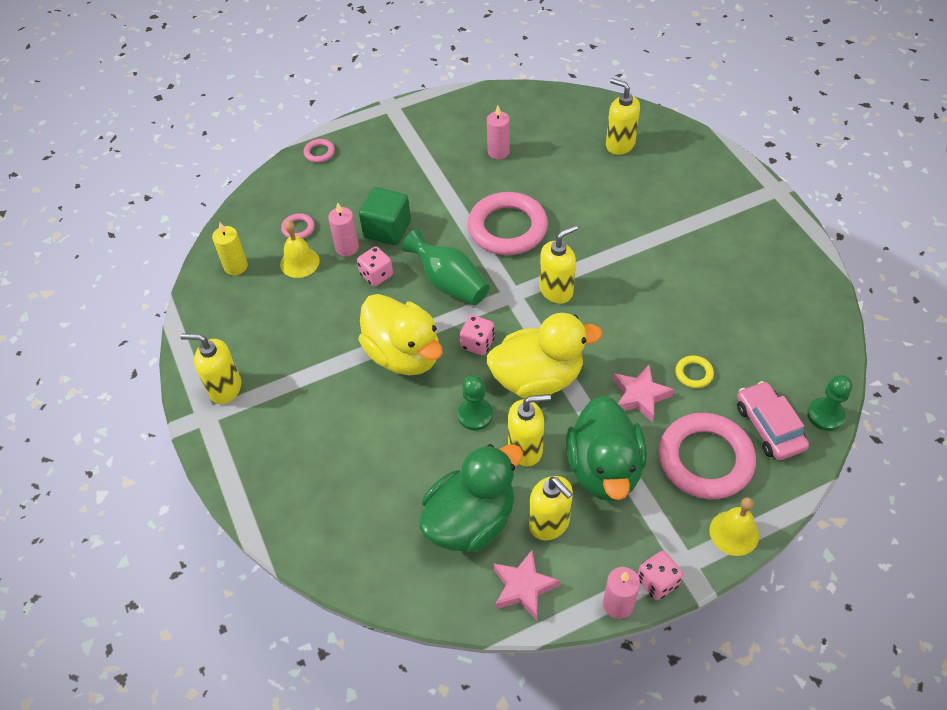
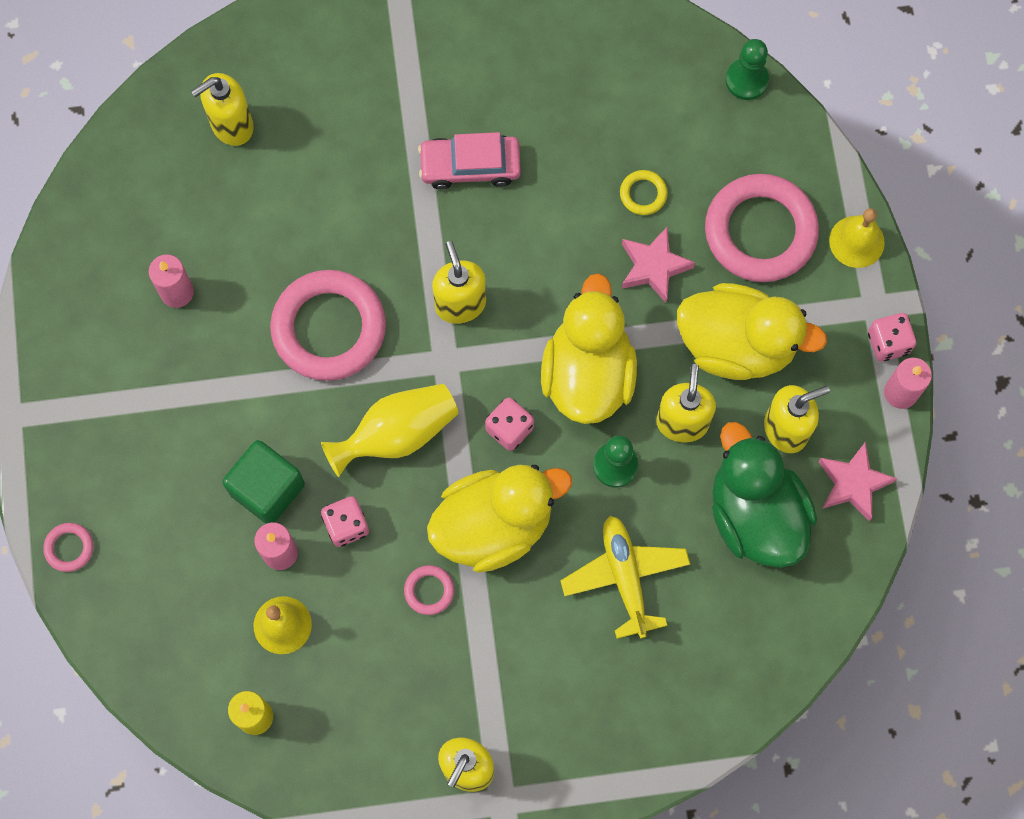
camera: 75 degrees left, 20 degrees up
(298, 228) = (216, 613): pink ring -> pink ring (429, 590)
(391, 445) = (625, 577): none -> yellow plane
(449, 283) = (397, 434): green vase -> yellow vase
(604, 469) = (737, 344): green duck -> yellow duck
(769, 427) = (741, 146): pink car -> pink car (470, 166)

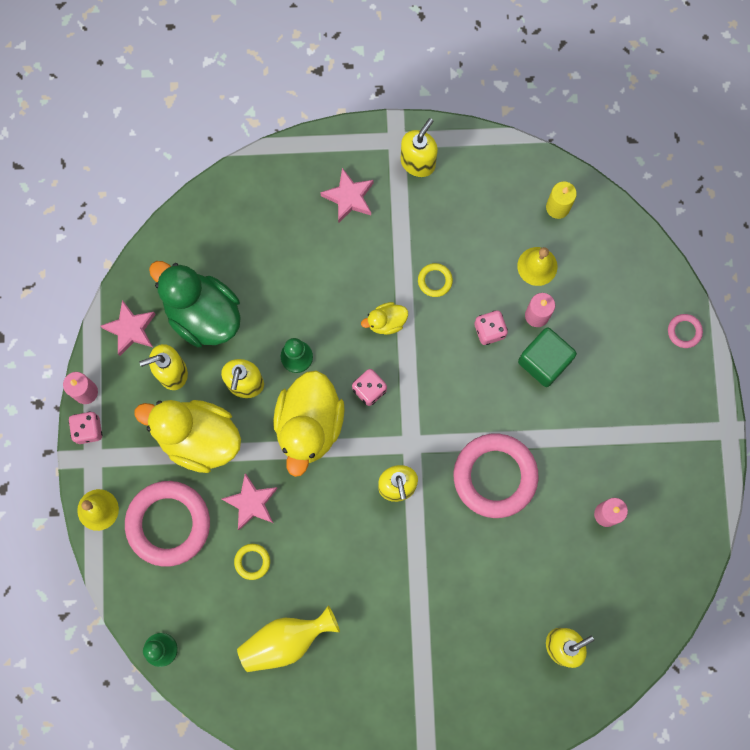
camera: 175 degrees left, 5 degrees up
(397, 434) = (450, 393): yellow vase -> yellow vase (285, 641)
(429, 590) = (435, 280): pink ring -> yellow ring
(470, 166) = (381, 596): pink car -> none
(494, 525) = (386, 322): yellow duck -> yellow duck, size x0.46
(564, 704) = (349, 197): none -> pink star
(625, 577) = (298, 278): yellow plane -> none
(755, 514) = (202, 314): green duck -> green duck turned 150 degrees clockwise

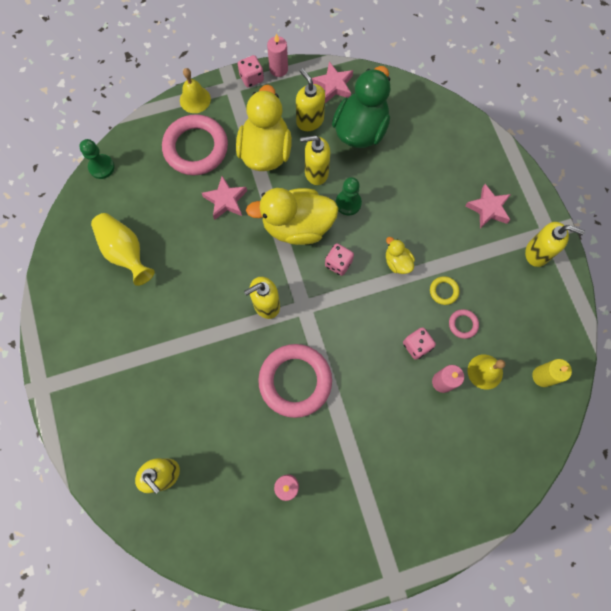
camera: 75 degrees right, 5 degrees down
(252, 561) = (181, 213): yellow ring -> none
(544, 361) = (405, 398): green cube -> none
(684, 331) = (471, 518): pink ring -> pink ring (463, 324)

